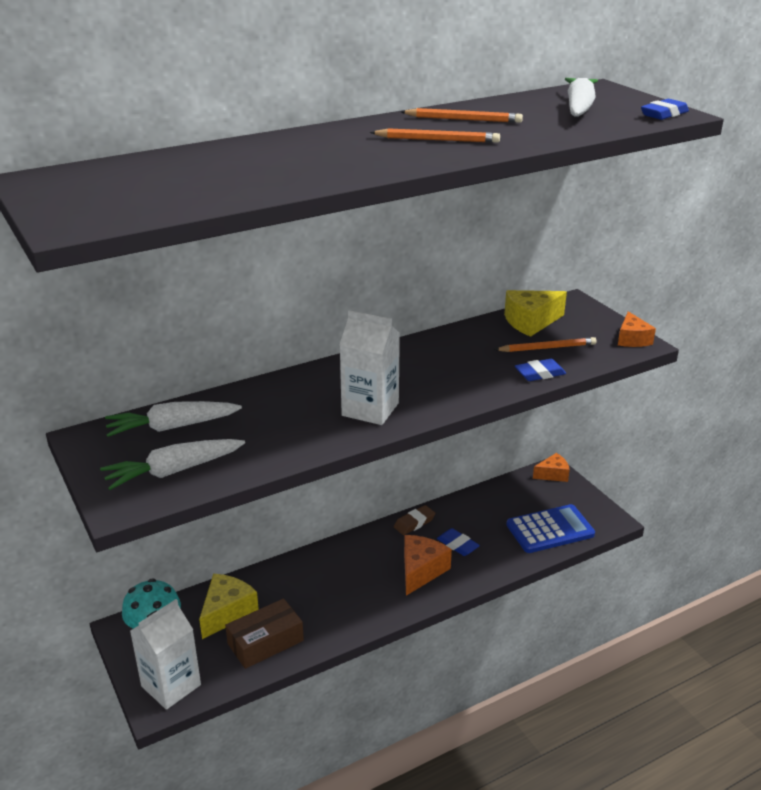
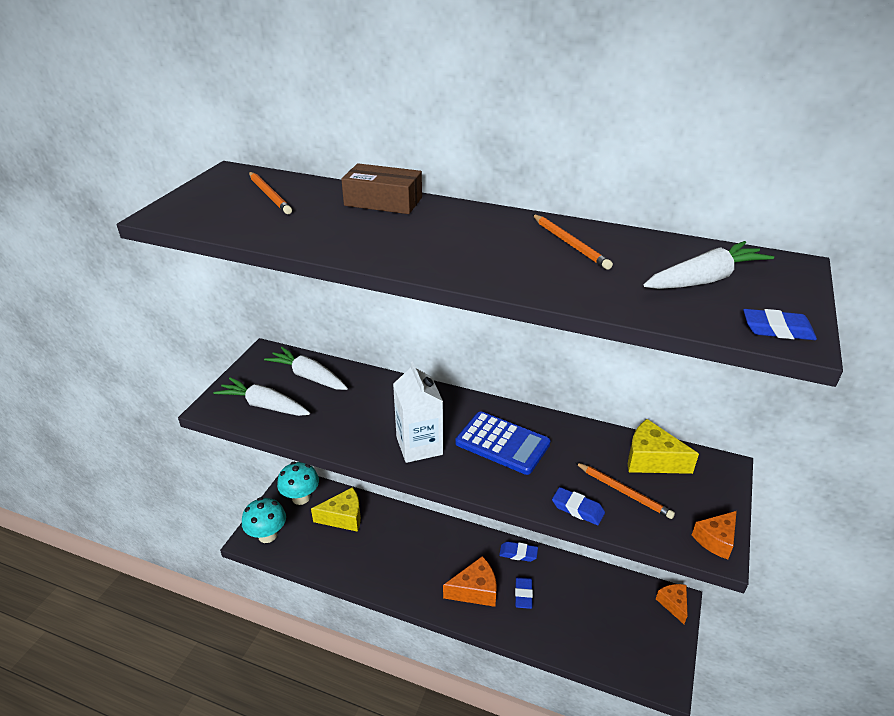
camera: 50 degrees right, 5 degrees up
(171, 685) = (267, 535): white carton -> turquoise mushroom
(265, 642) = (336, 553): brown box -> brown box (383, 201)
(414, 523) = (518, 553): brown eraser -> blue eraser
(437, 140) = (499, 254): orange pencil -> orange pencil (269, 195)
(550, 530) = (605, 644): blue calculator -> blue calculator (502, 443)
(553, 474) = (673, 604): orange cheese -> orange cheese turned 135 degrees counterclockwise

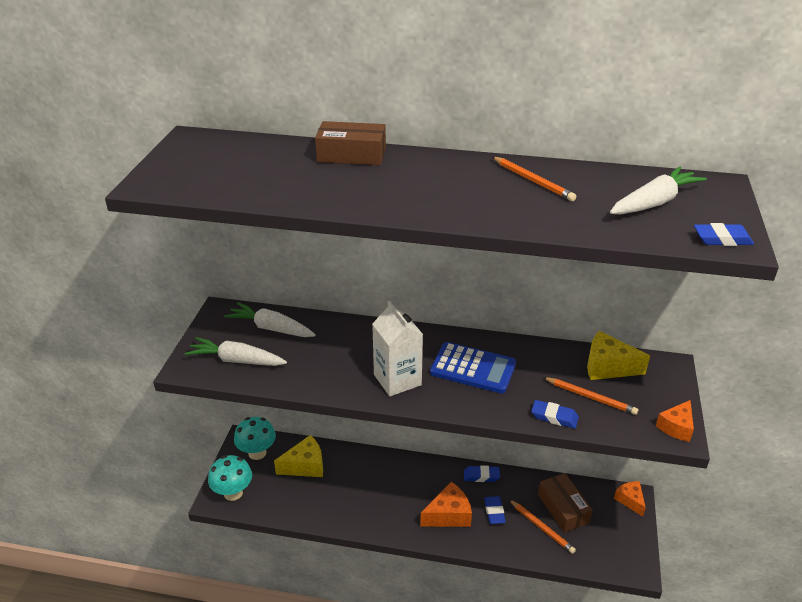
camera: 10 degrees left, 0 degrees up
(269, 195) = (240, 157): orange pencil -> orange pencil (541, 527)
(597, 602) = (563, 508): none -> brown box

